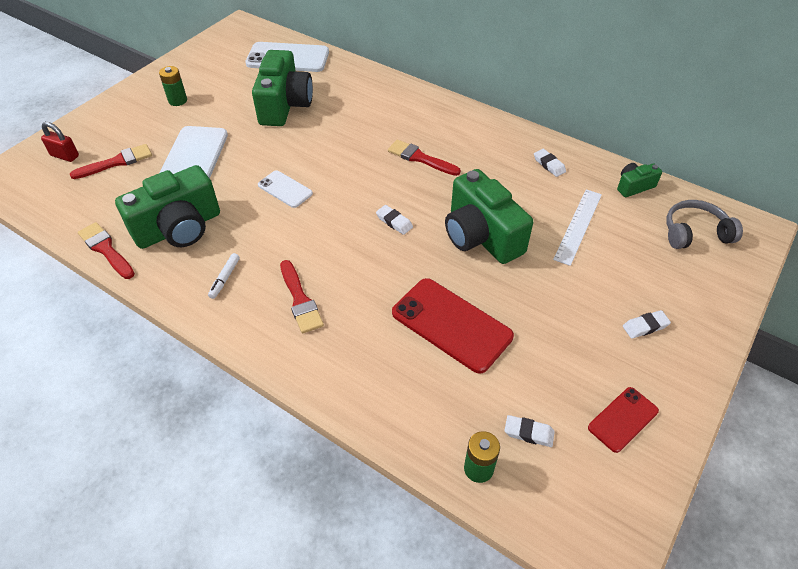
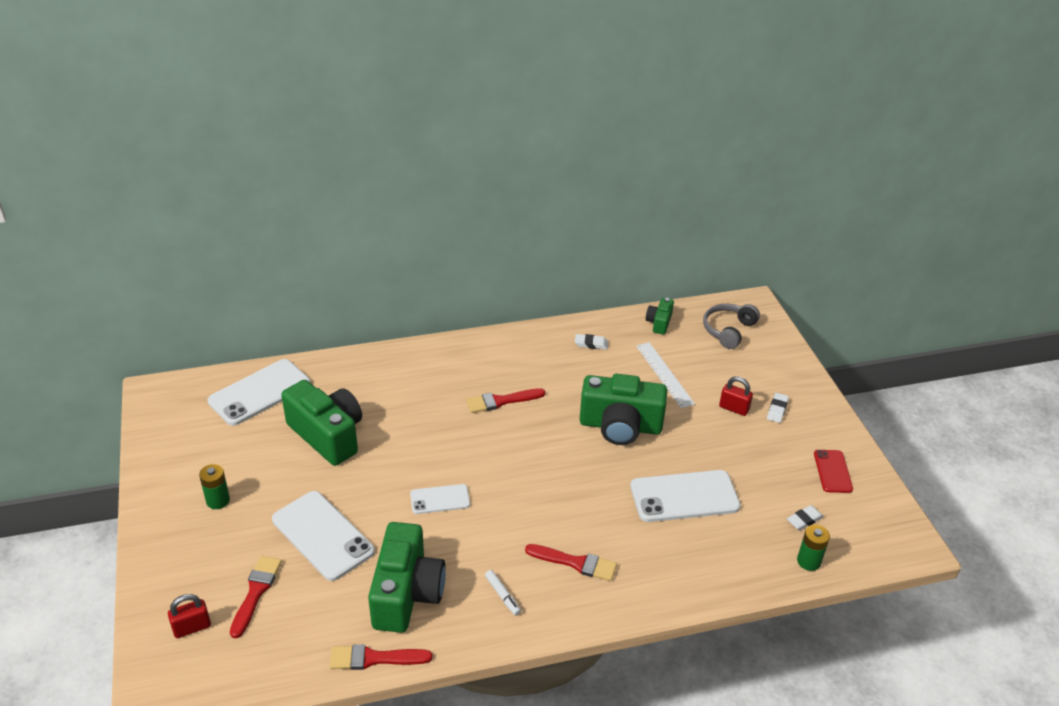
camera: 50 degrees left, 10 degrees down
(394, 222) = (553, 460): white eraser -> none
(451, 324) = (684, 496): red phone -> white phone
(602, 294) = (734, 408): none -> red padlock

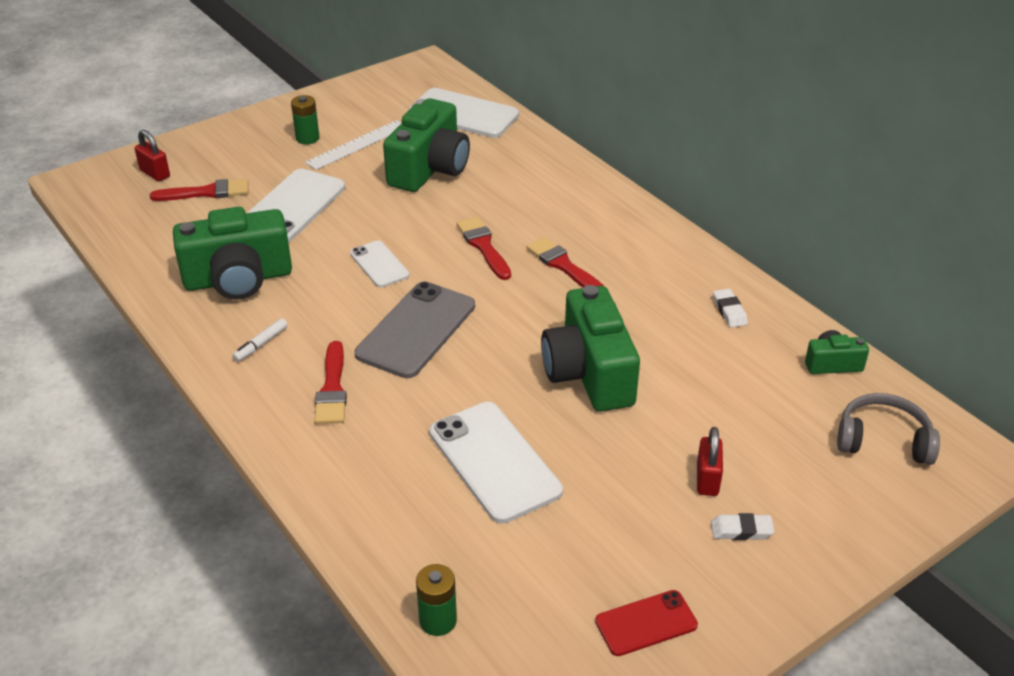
camera: 70 degrees right, 0 degrees up
(374, 658) = (150, 282): red brush -> red brush (483, 246)
(532, 499) = (416, 330): none -> grey phone
(664, 374) = (724, 392): white ruler -> white ruler (357, 144)
(804, 520) = (519, 602): white eraser -> none

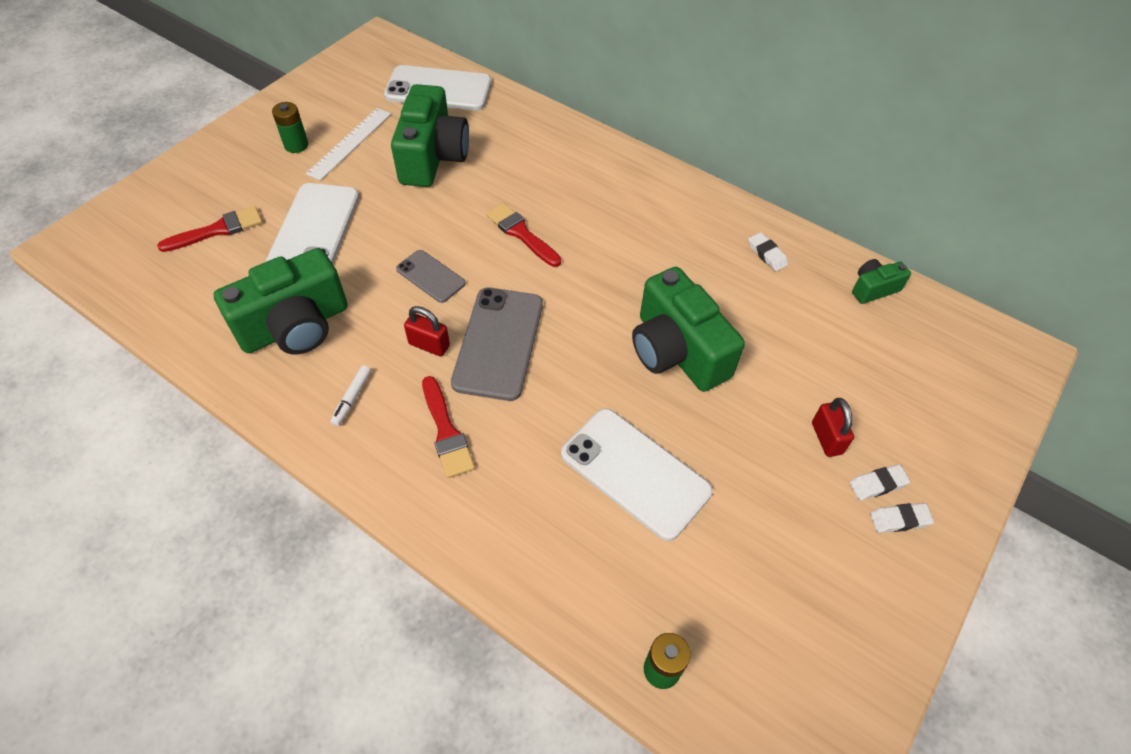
camera: 20 degrees left, 15 degrees up
(155, 173) = (151, 218): red padlock -> red padlock (429, 345)
(379, 264) = (430, 276): white phone -> grey phone
(564, 266) = (604, 239): red brush -> none
(646, 623) = (843, 610): red phone -> none
(748, 565) = (899, 520): none -> white eraser
(883, 440) = (947, 357): grey headphones -> none

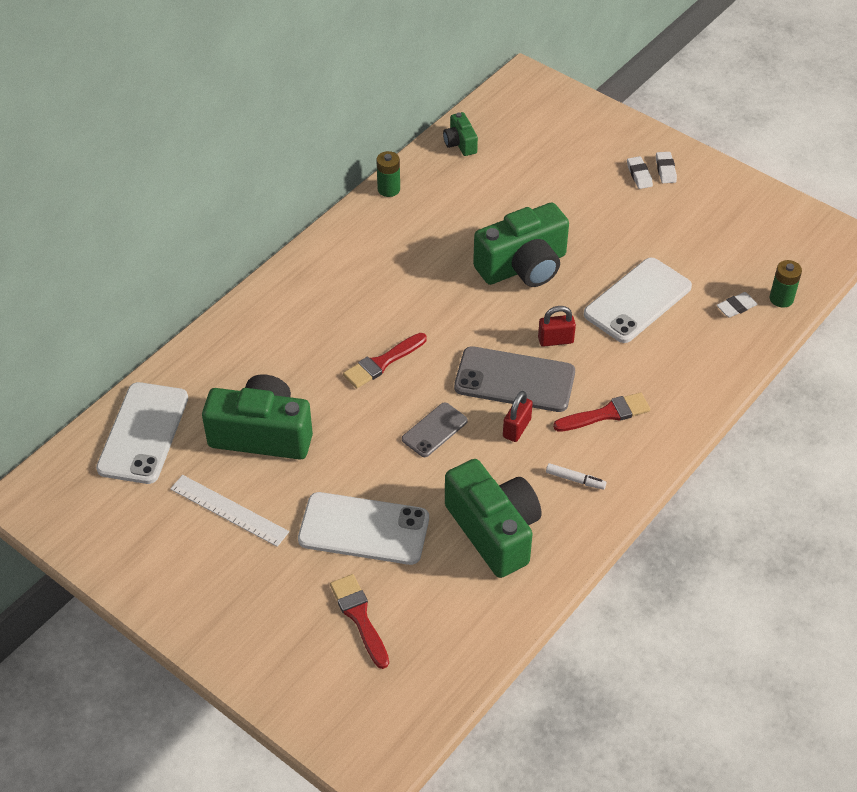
camera: 85 degrees left, 5 degrees down
(296, 145) = (226, 561): green battery -> green battery (388, 189)
(767, 254) = (419, 199): white eraser -> white eraser (736, 307)
(826, 438) = (603, 194): red padlock -> red padlock (555, 340)

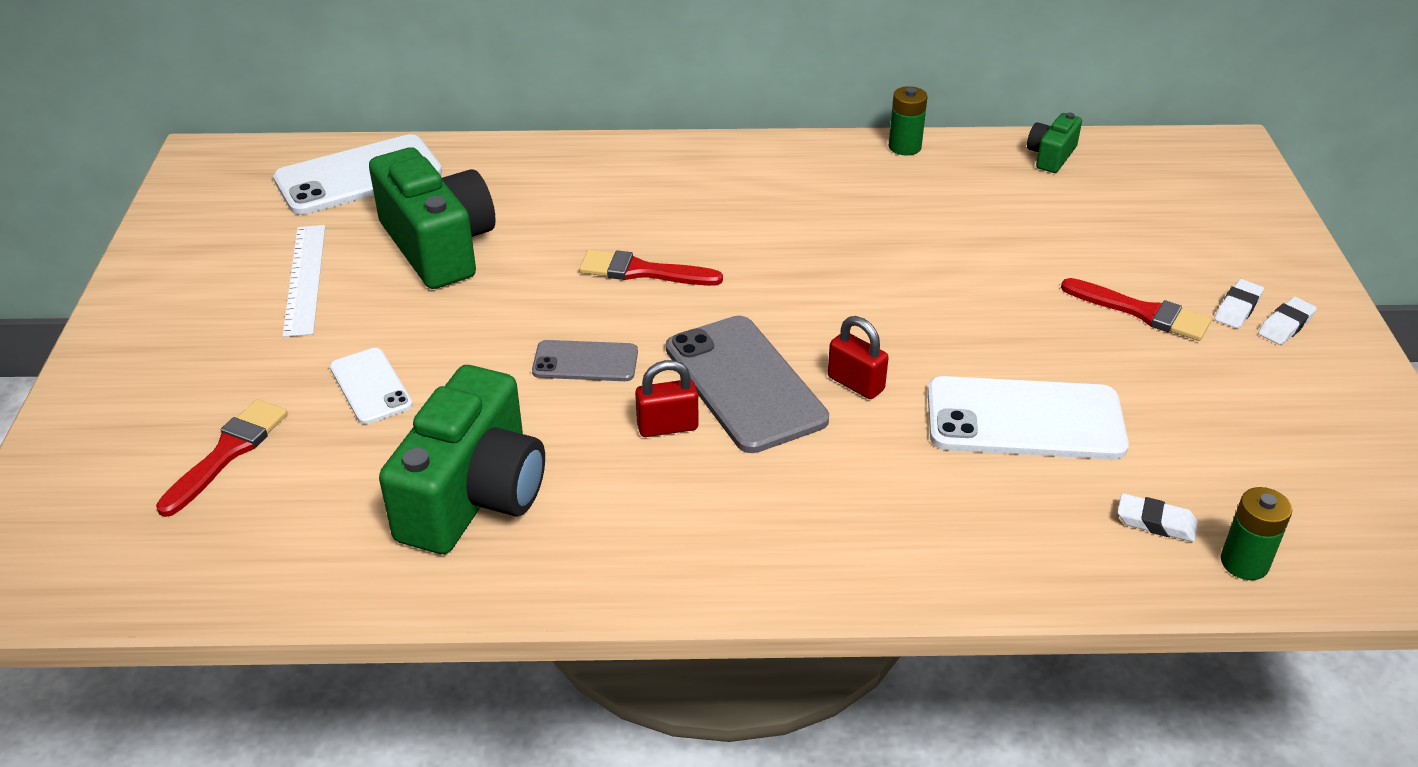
camera: 50 degrees right, 10 degrees down
(364, 529) = (371, 386): white phone -> white phone, size x0.56
(523, 266) = (937, 296): green camera -> none
(575, 480) = (640, 526): white marker -> none
(606, 414) = (789, 494): red brush -> red brush (1141, 312)

